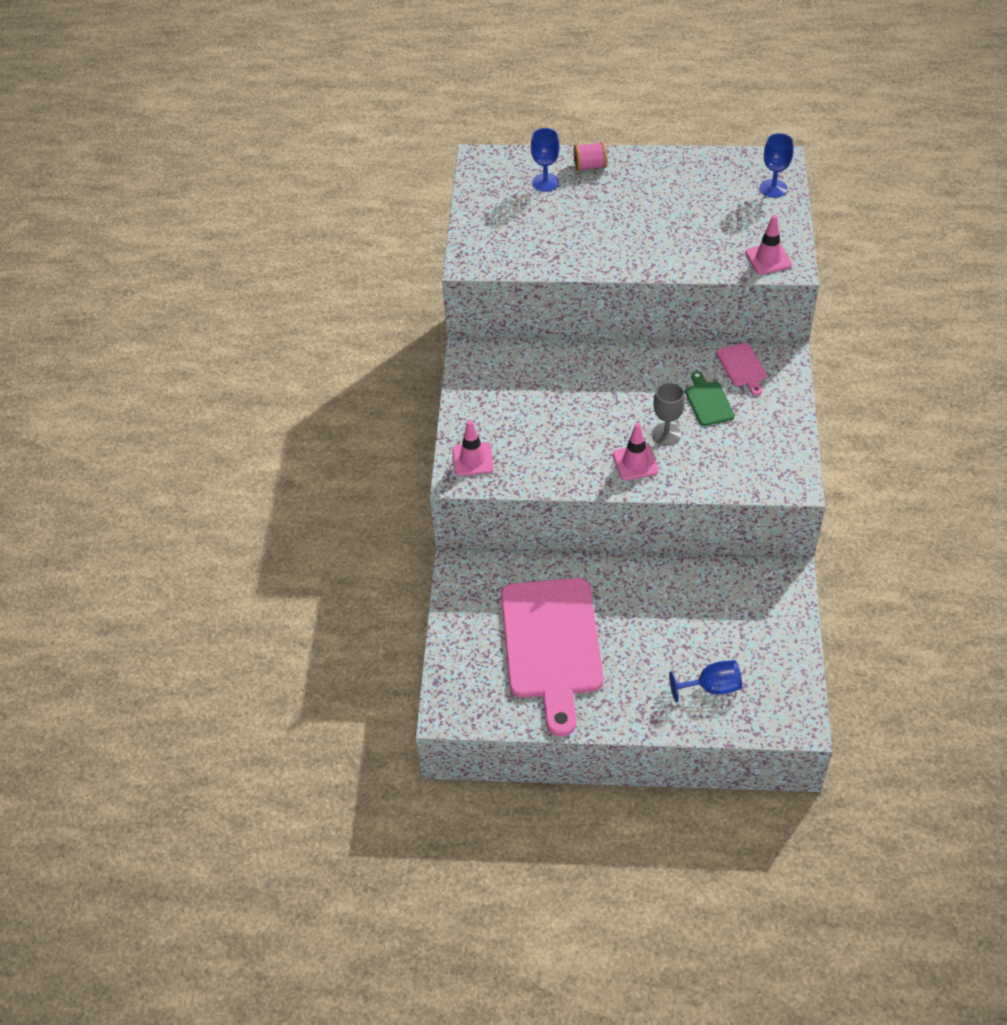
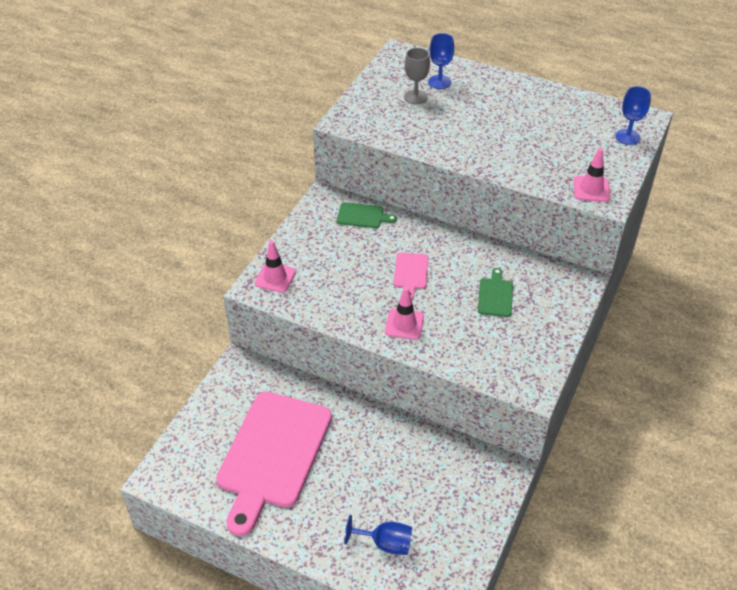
camera: 20 degrees right, 5 degrees down
(523, 360) = (362, 216): none -> green cutting board
(590, 166) = (482, 80): pink spool -> none
(666, 434) = (444, 310): grey goblet -> grey goblet (415, 97)
(742, 367) = (540, 277): pink cutting board -> pink cutting board (410, 273)

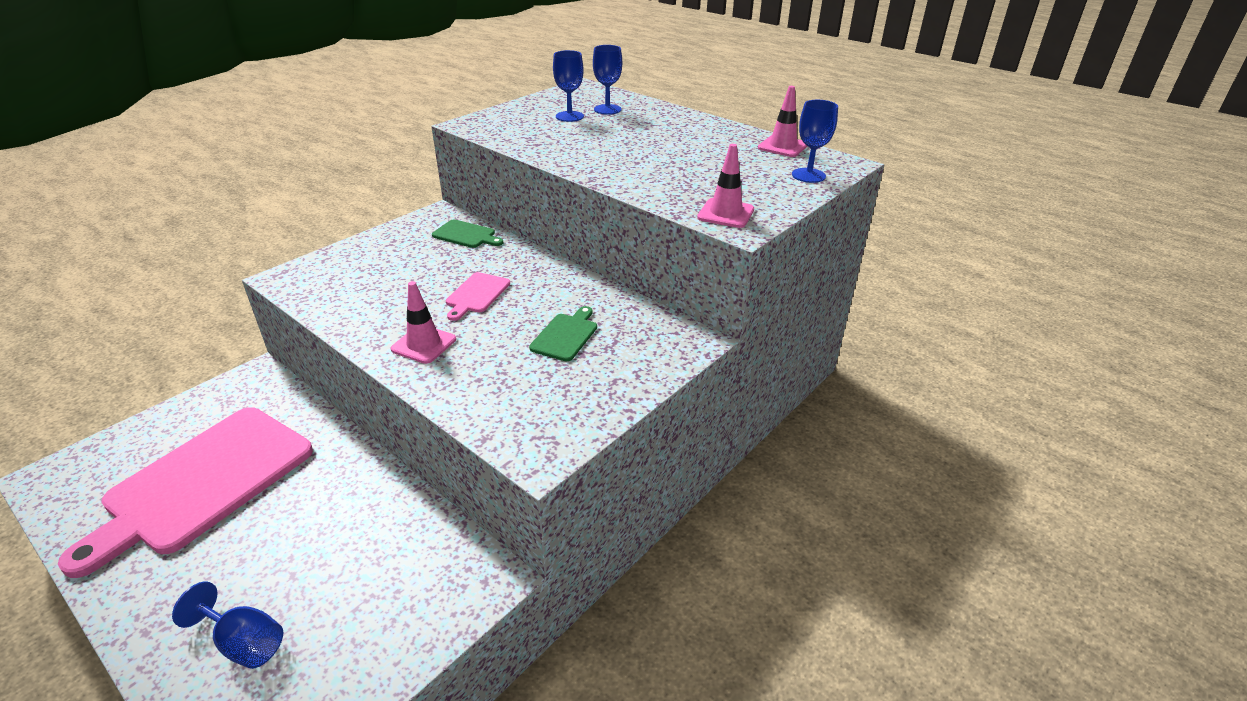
camera: 15 degrees right, 10 degrees down
(275, 277) = (315, 272): pink traffic cone -> pink traffic cone (782, 146)
(415, 97) = (569, 116): grey goblet -> blue goblet

